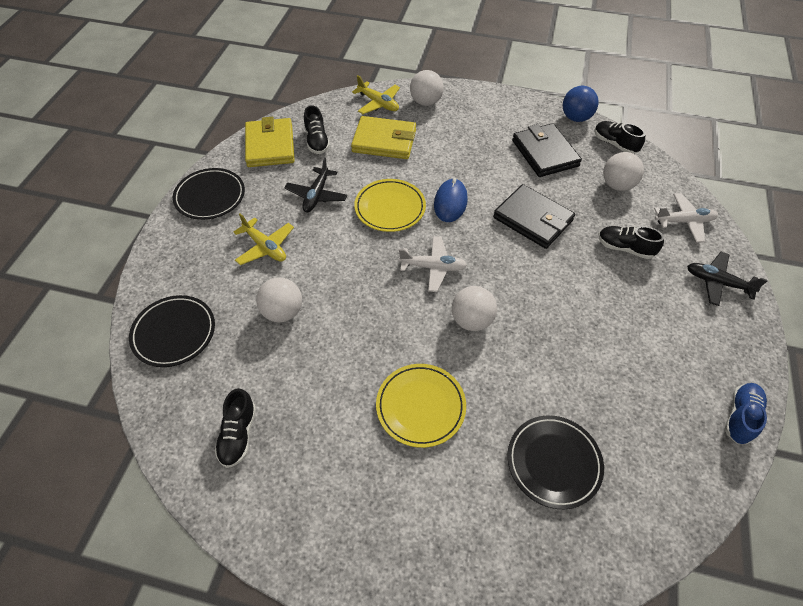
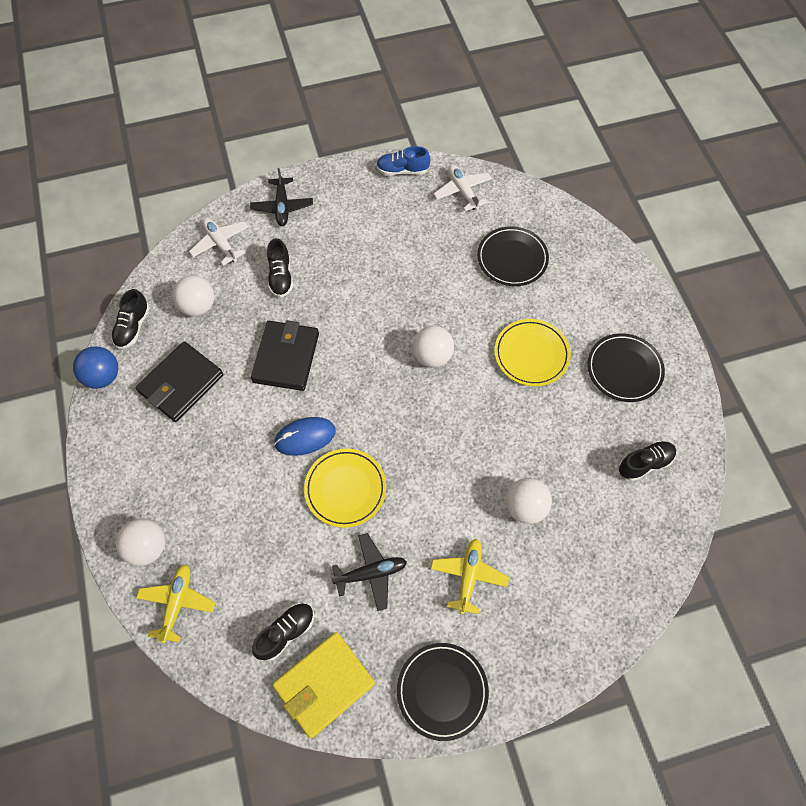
camera: 120 degrees left, 10 degrees up
(174, 333) = (609, 585): black plate -> black plate (624, 369)
(384, 141) = (245, 554): yellow wallet -> none
(433, 267) = (396, 412): white plane -> white plane (462, 191)

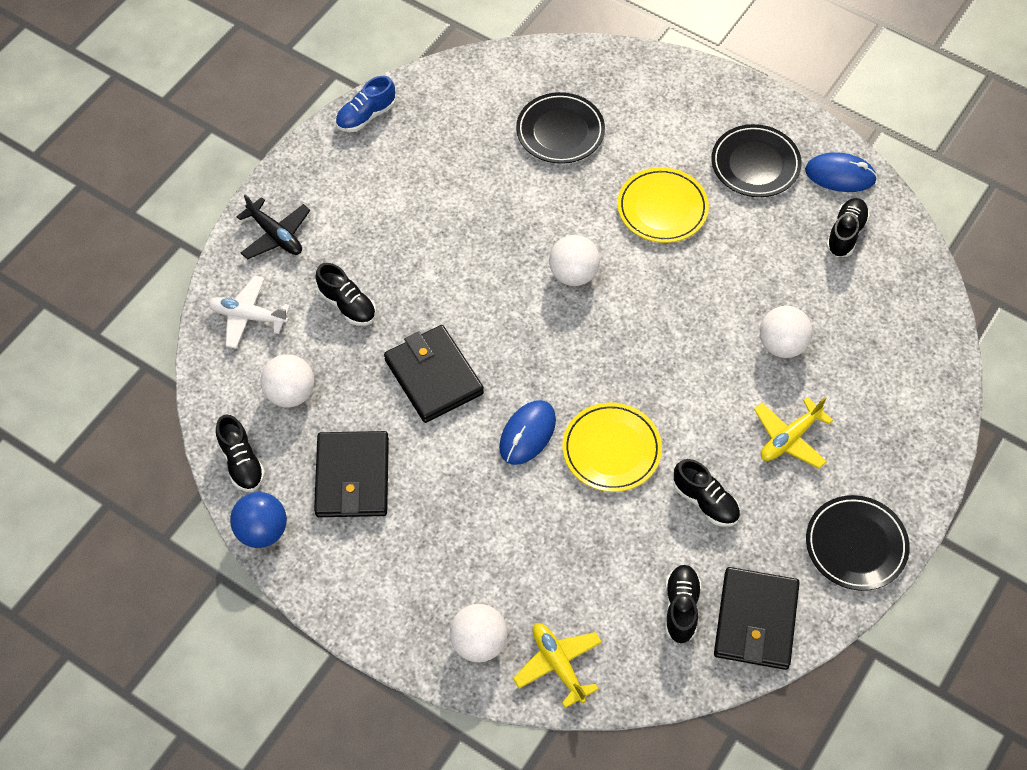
camera: 40 degrees left, 5 degrees down
(324, 684) = (756, 621): yellow wallet -> black wallet
(371, 573) = (705, 501): black plane -> black shoe
(462, 191) = (448, 97): white plane -> none
(468, 576) = (789, 438): yellow plane -> yellow plane turned 105 degrees counterclockwise
(679, 419) = (840, 175): none -> blue mouse

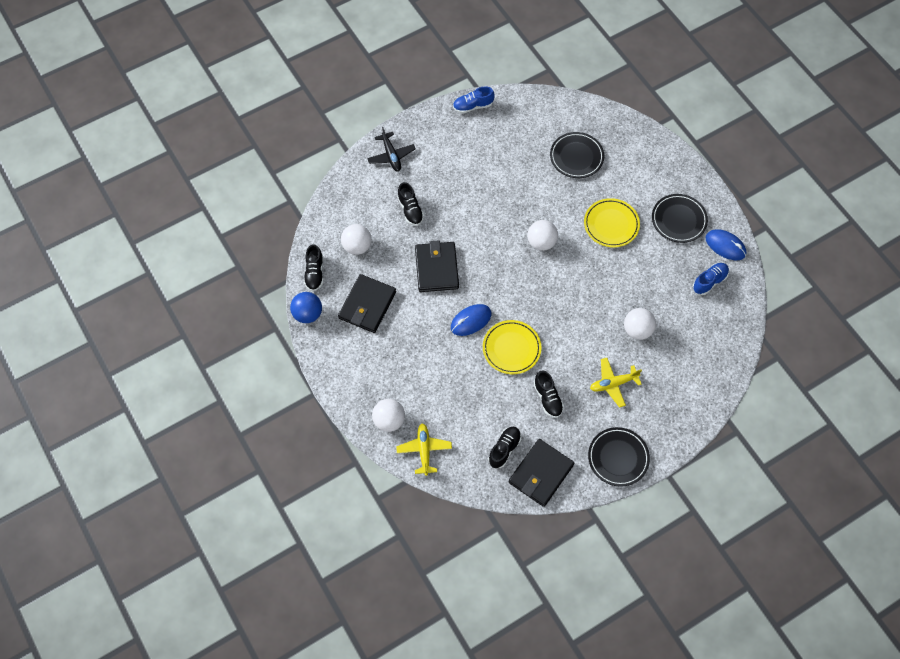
camera: 25 degrees right, 5 degrees up
(248, 316) = (355, 195): white plane -> none
(845, 234) = (709, 281): black shoe -> blue shoe

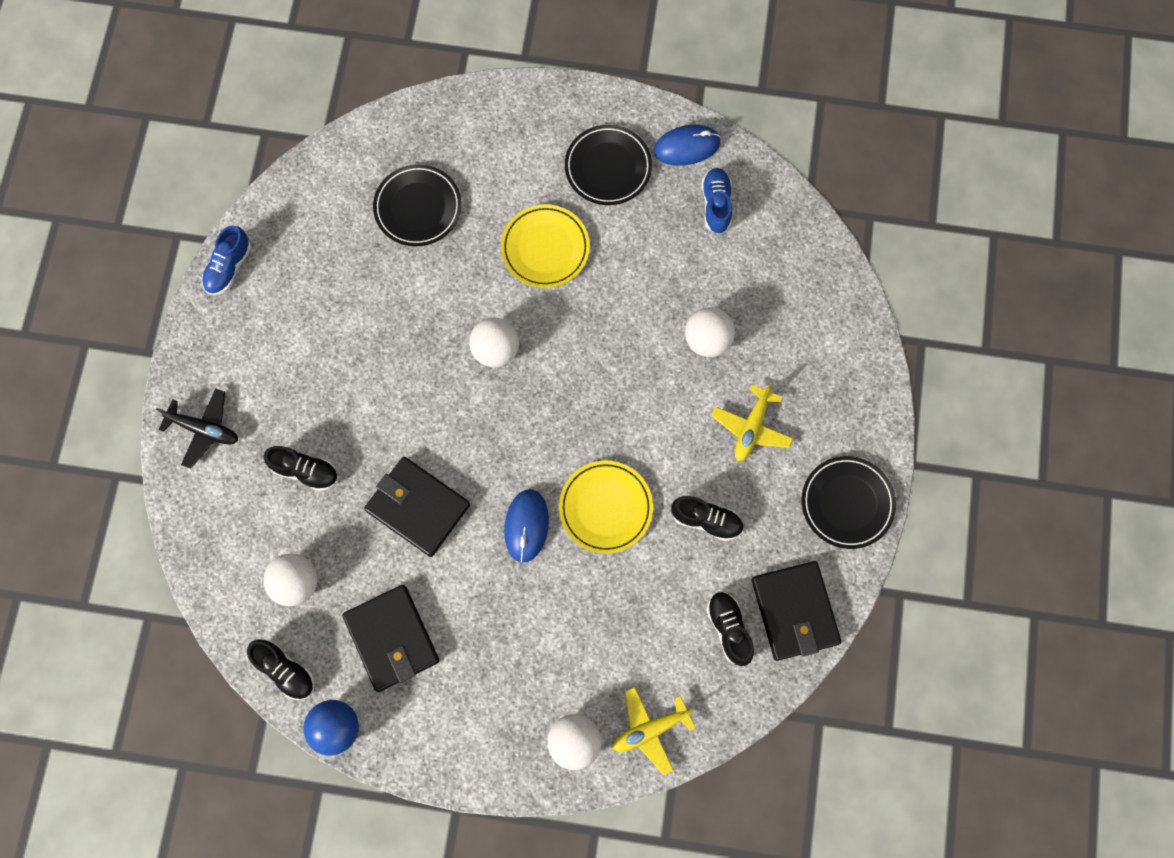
camera: 50 degrees left, 10 degrees up
(424, 450) = (650, 729): yellow plane -> yellow plane turned 60 degrees counterclockwise

